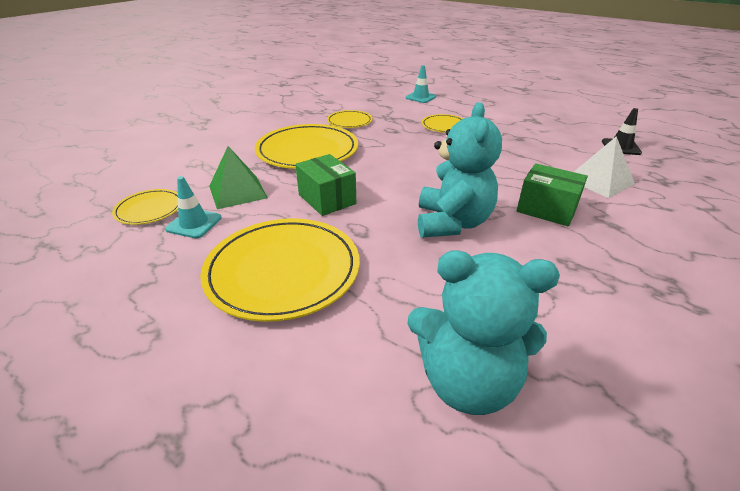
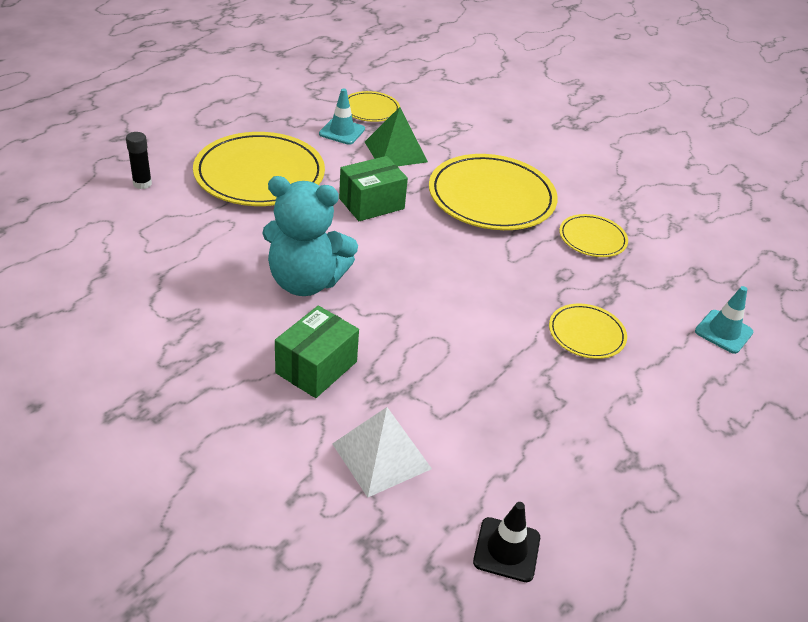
camera: 90 degrees right, 5 degrees up
(315, 379) = (142, 184): none -> black glue stick
(467, 381) = (107, 245): turquoise teddy bear -> none

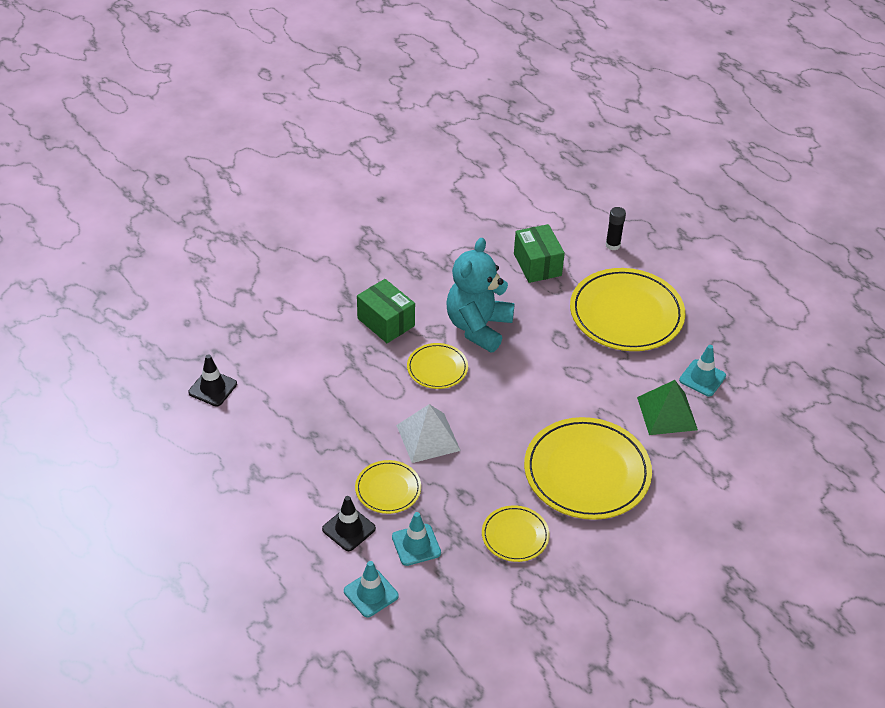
camera: 105 degrees right, 5 degrees up
(370, 109) = (748, 407): yellow plate -> yellow plate (437, 368)
(371, 203) = (579, 381): green box -> green box (537, 264)
(381, 456) = (300, 343): white pyramid -> white pyramid (428, 438)
(645, 304) = (416, 545): none -> turquoise traffic cone
(657, 360) = (348, 529): none -> black traffic cone

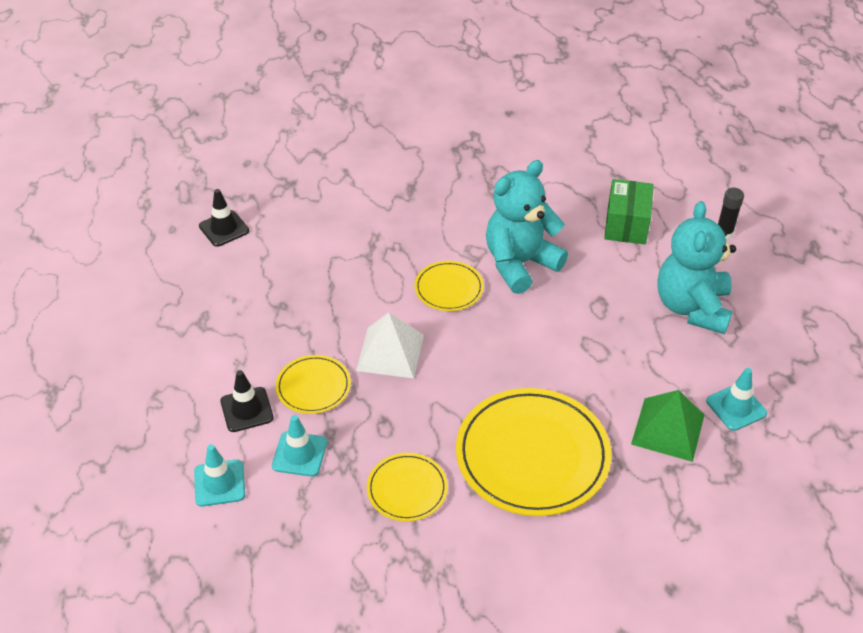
camera: 30 degrees right, 0 degrees up
(386, 322) = (430, 226): green box -> none
(626, 314) = (692, 307): yellow plate -> turquoise teddy bear

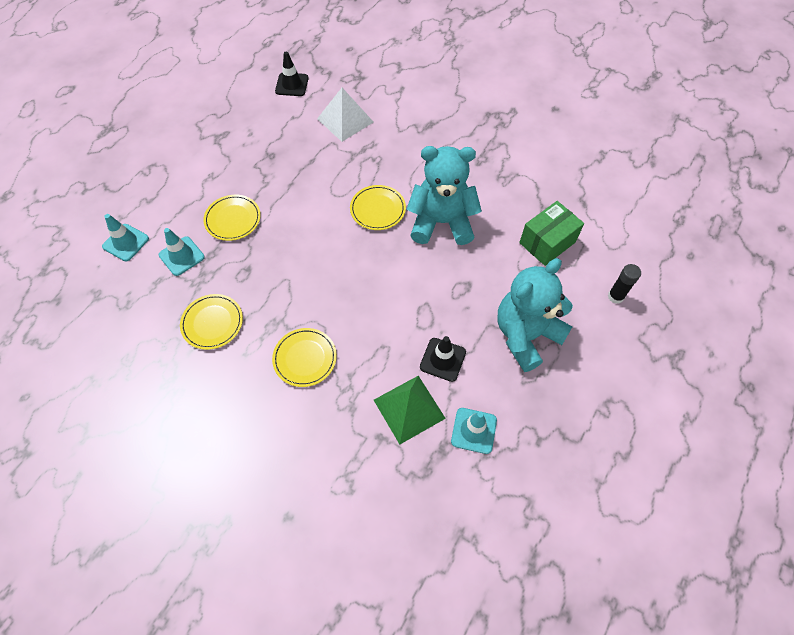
camera: 40 degrees right, 15 degrees up
(247, 410) = (184, 208): black traffic cone -> black traffic cone (442, 359)
(390, 352) = (297, 228): white pyramid -> white pyramid (345, 120)
(532, 455) = (305, 358): yellow plate -> yellow plate, size x0.51

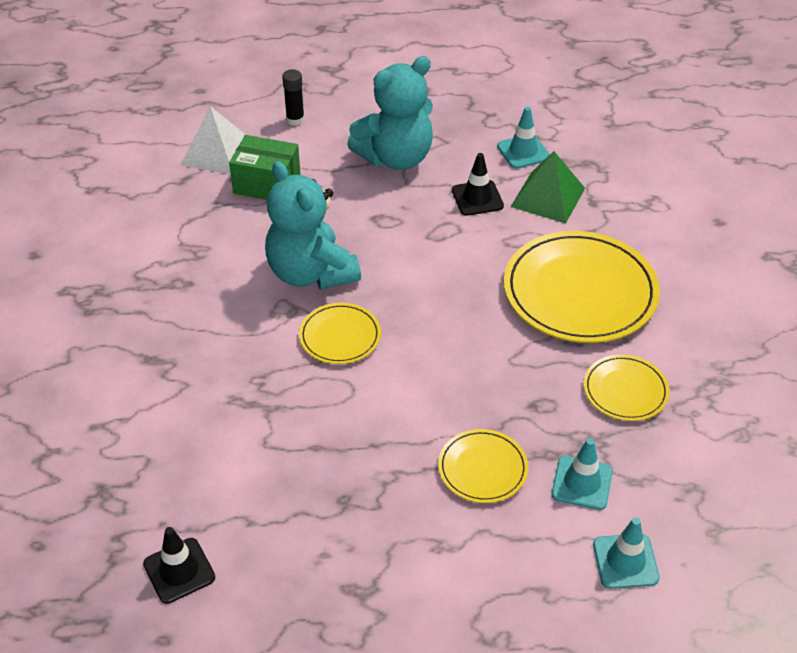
camera: 125 degrees left, 15 degrees down
(305, 358) = (580, 292): yellow plate -> yellow plate, size x1.95
(345, 120) = (210, 455): white pyramid -> white pyramid (216, 152)
(526, 335) = (396, 158): turquoise teddy bear -> turquoise teddy bear turned 45 degrees counterclockwise

